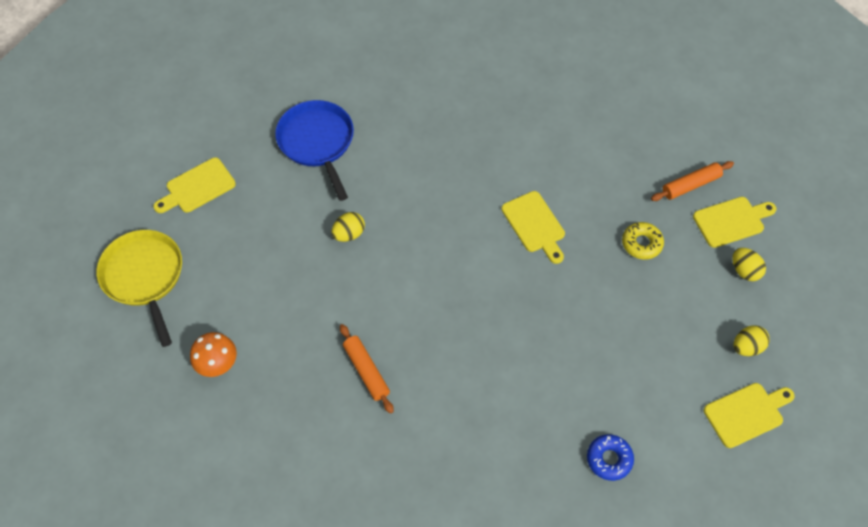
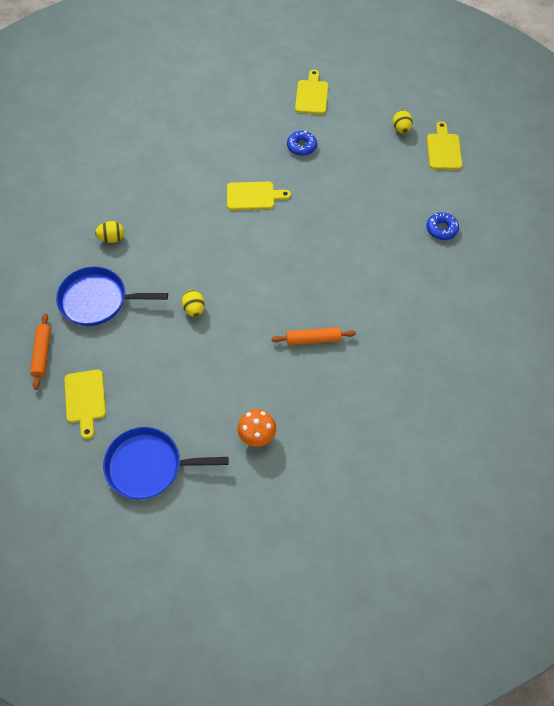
camera: 65 degrees left, 0 degrees up
(144, 276) = (148, 466): yellow pan -> blue pan
(641, 243) = (301, 146): yellow donut -> blue donut
(691, 185) = (273, 102): orange rolling pin -> orange rolling pin (42, 353)
(744, 271) = (350, 106): yellow egg -> yellow egg (112, 238)

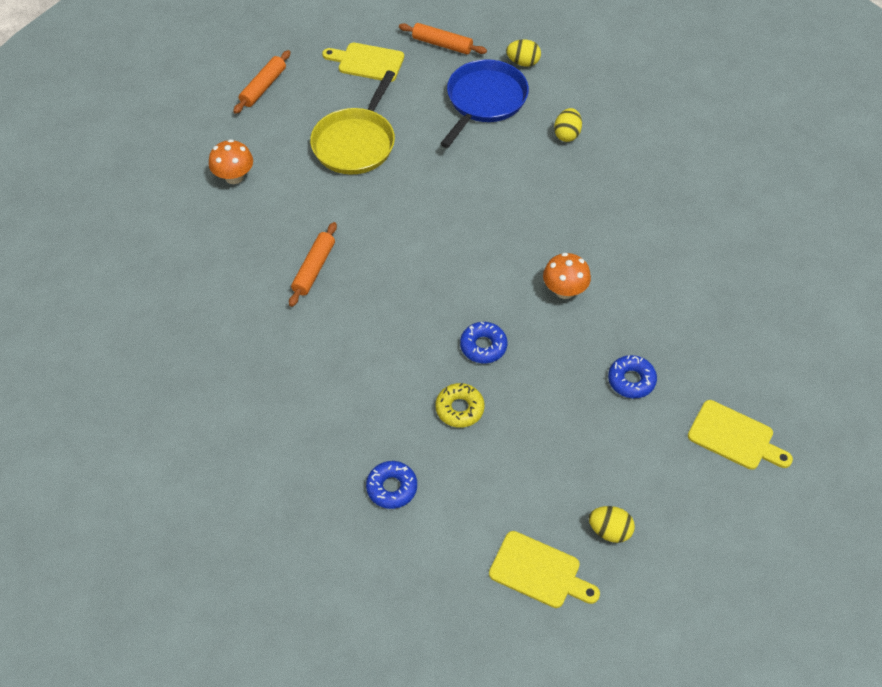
camera: 115 degrees right, 5 degrees down
(148, 466) = (263, 87): blue pan -> orange rolling pin
(181, 367) = (355, 143): none -> yellow pan
(194, 309) = (423, 176): yellow egg -> yellow egg (523, 62)
(253, 196) = (564, 290): yellow cutting board -> orange mushroom
(320, 222) = (483, 346): none -> blue donut
(370, 217) = (459, 409): none -> yellow donut

